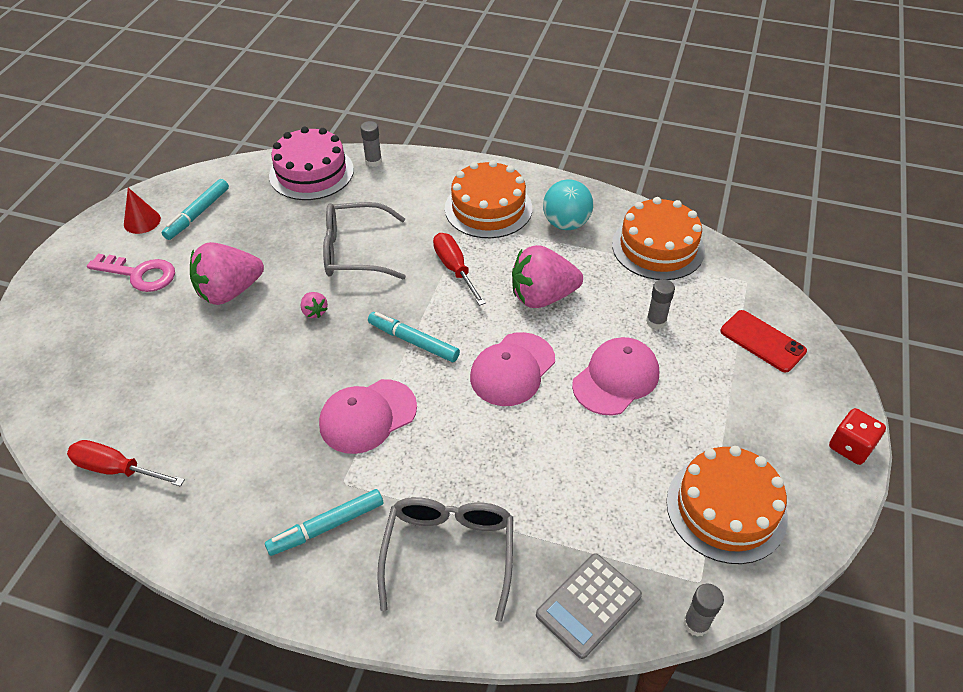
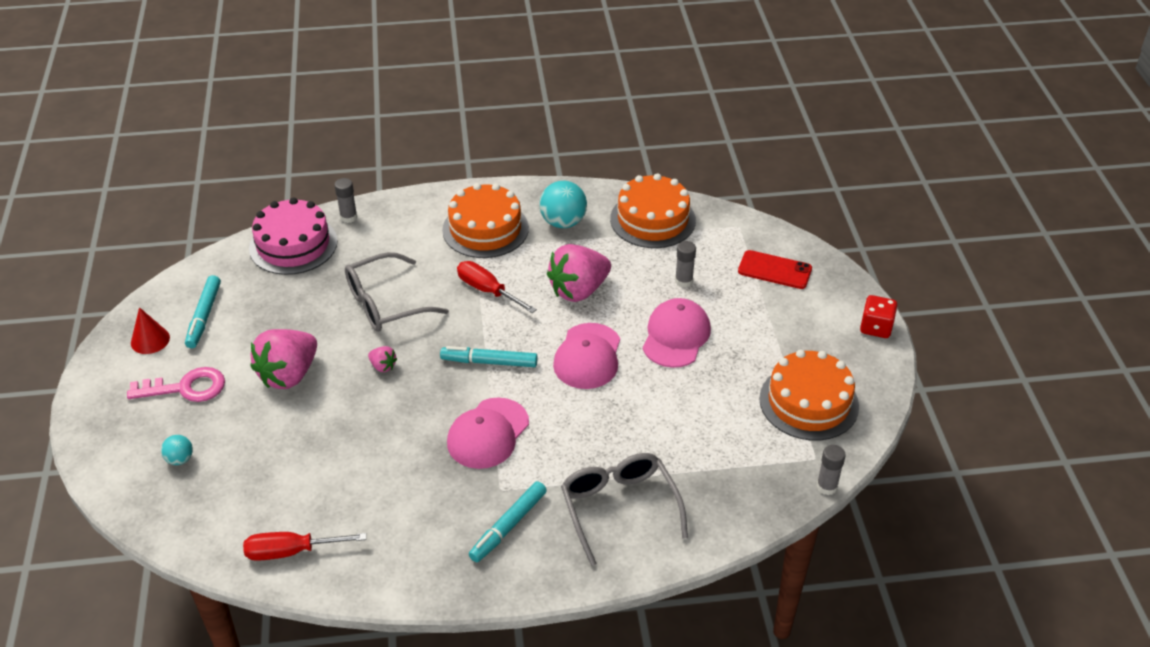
camera: 25 degrees left, 5 degrees down
(89, 339) = (180, 459): none -> turquoise ball
(588, 605) = (744, 503): grey calculator -> none

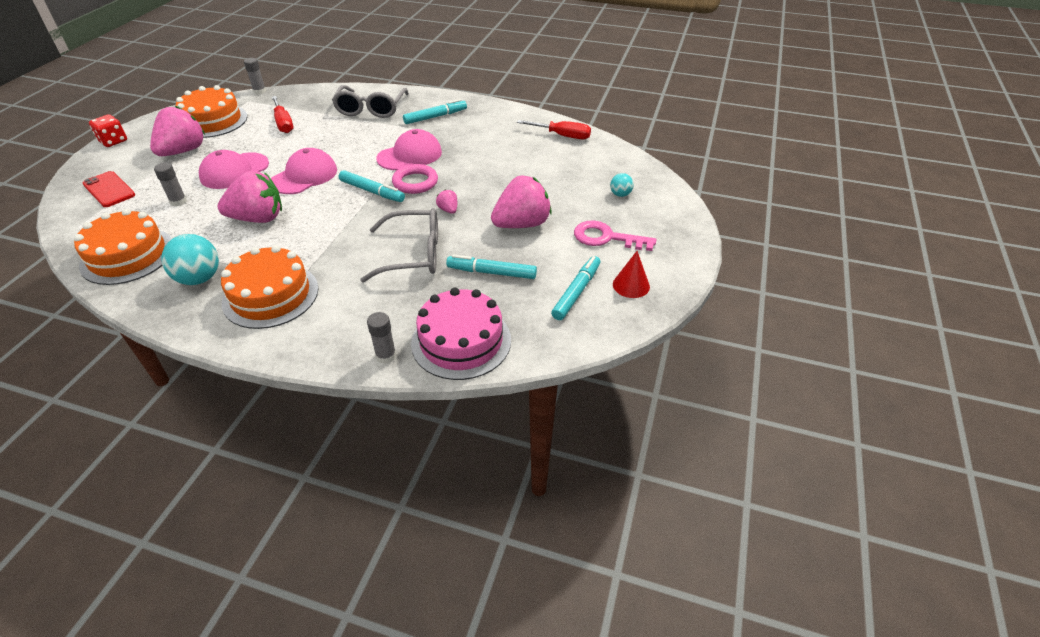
camera: 155 degrees left, 0 degrees up
(296, 310) = (491, 272): none -> turquoise marker
(448, 392) = (415, 182): none -> pink ring
(488, 291) = (324, 239): red screwdriver -> red screwdriver (283, 123)
(773, 342) = (183, 151): none -> pink strawberry

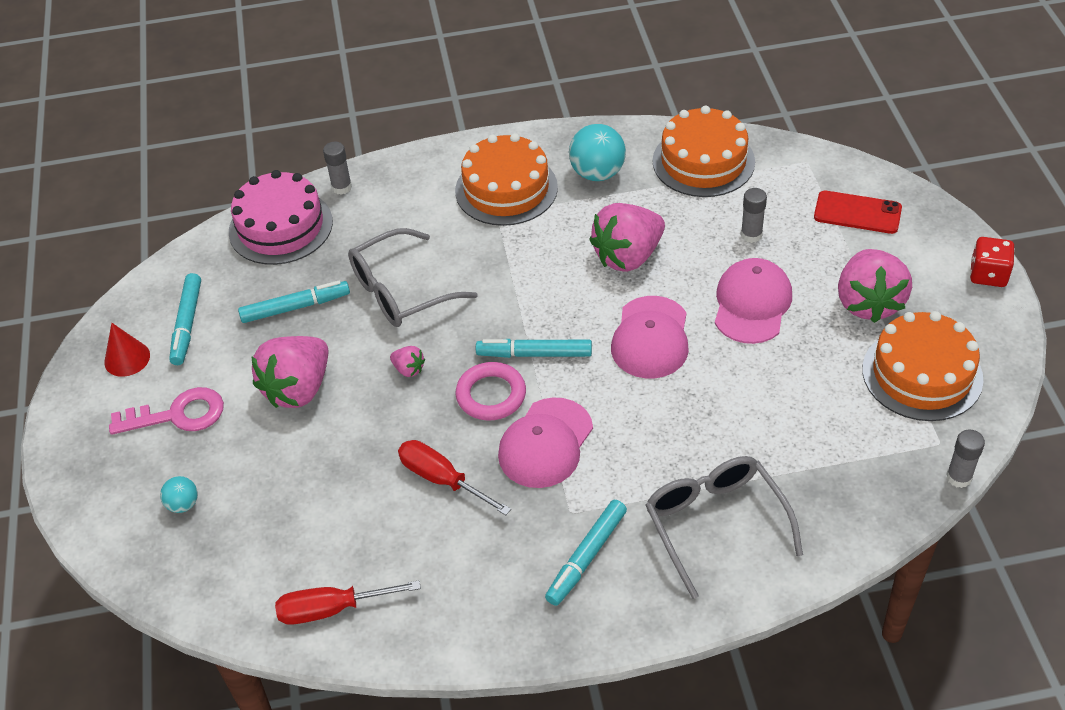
camera: 155 degrees right, 5 degrees up
(283, 123) = (811, 420): red screwdriver -> red screwdriver (442, 480)

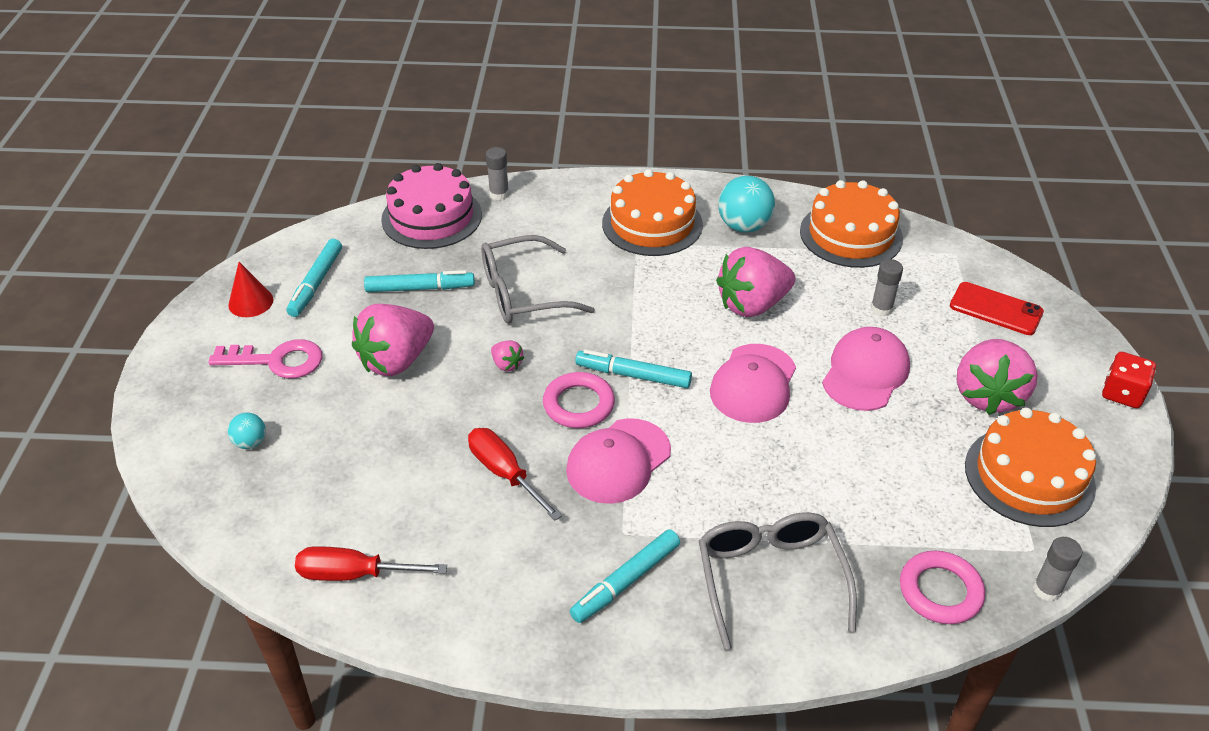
camera: 10 degrees right, 5 degrees down
(867, 500) = (940, 591): none -> pink ring

